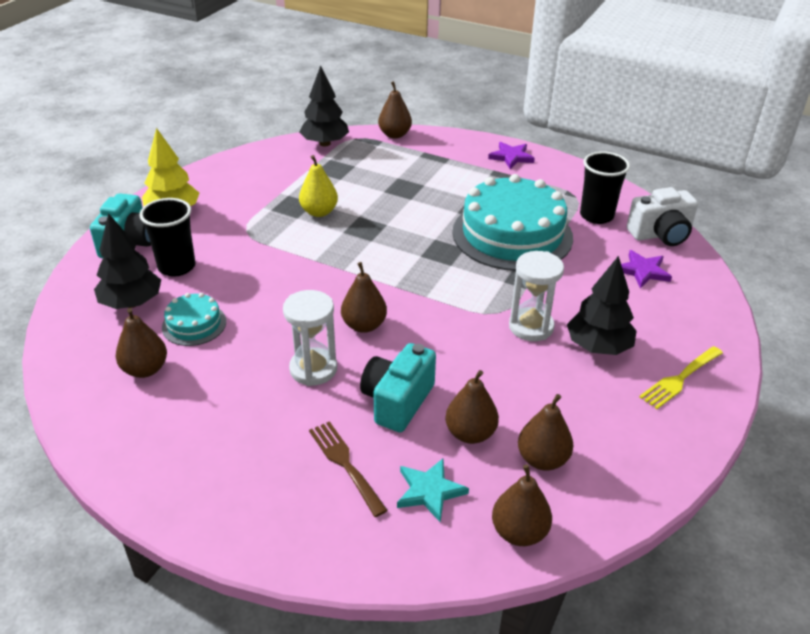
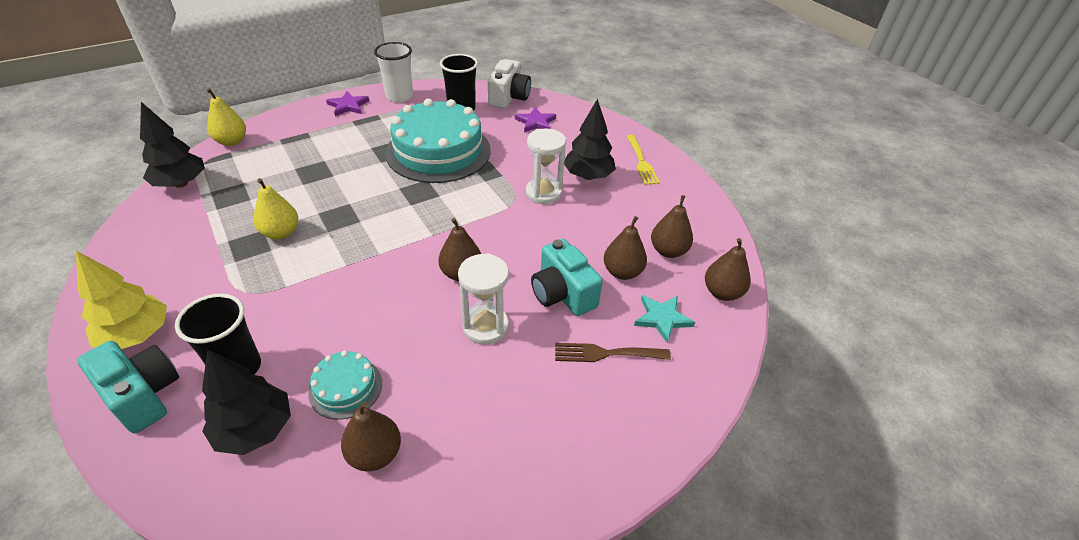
camera: 60 degrees left, 5 degrees up
(395, 135) = (232, 141): brown pear -> yellow pear
(564, 174) = (399, 96): none -> white cup

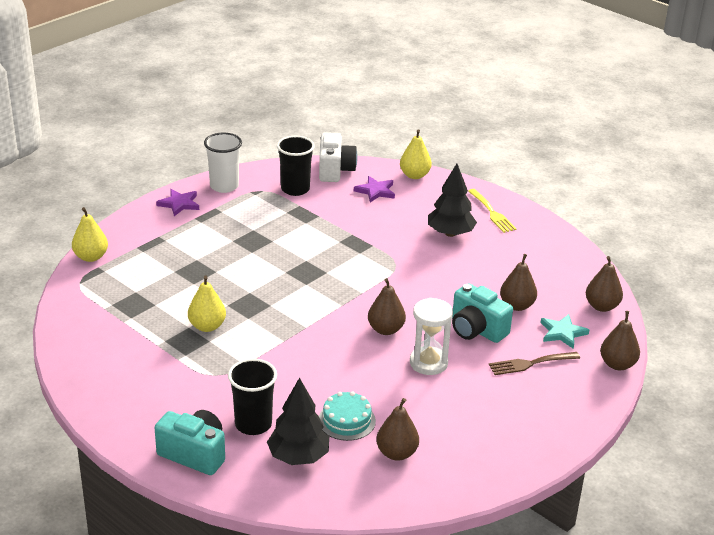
camera: 15 degrees left, 10 degrees down
(136, 335) = (151, 419): yellow tree -> none
(181, 183) = (77, 302): black tree -> none
(438, 151) = (299, 233): turquoise cake -> none
(543, 193) = (418, 254): white hourglass -> none
(581, 113) = (414, 175): none -> yellow pear
(668, 251) = (547, 283): brown pear -> brown pear (617, 364)

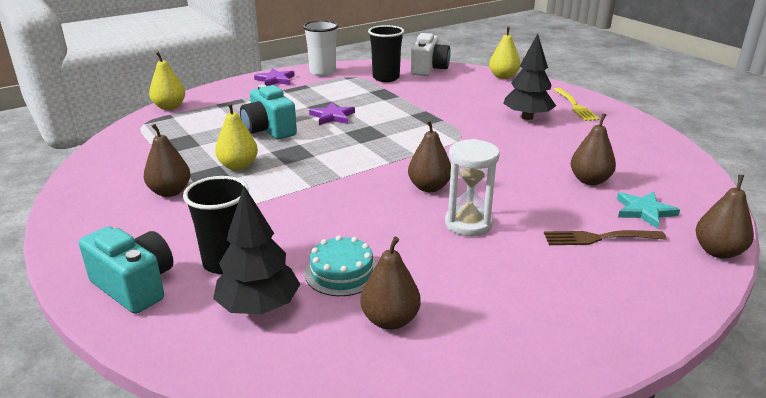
camera: 15 degrees right, 5 degrees down
(375, 191) = (461, 84): purple star -> purple star (332, 116)
(476, 330) = (536, 198): turquoise camera -> turquoise camera (269, 130)
(601, 306) = (696, 191): brown pear -> brown pear (170, 192)

